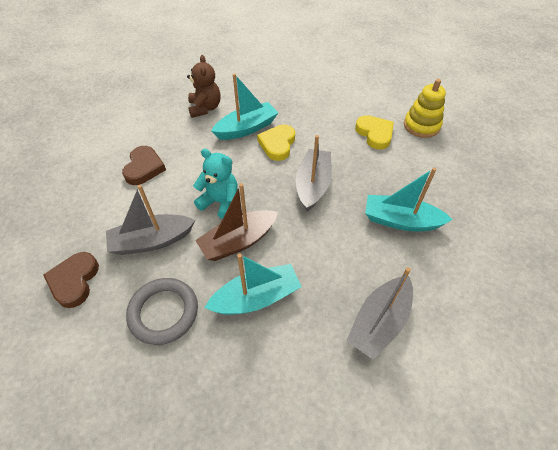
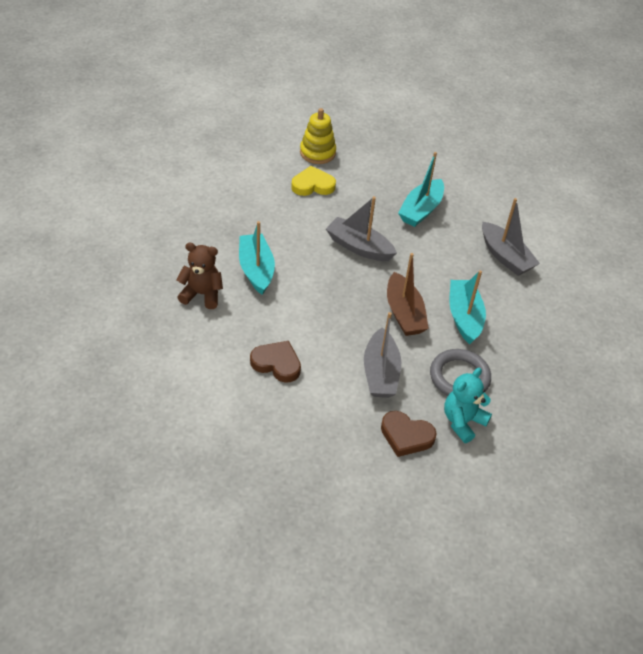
camera: 75 degrees left, 5 degrees down
(220, 202) = (352, 314): turquoise teddy bear -> turquoise teddy bear (463, 422)
(277, 144) = (293, 254): yellow heart -> none

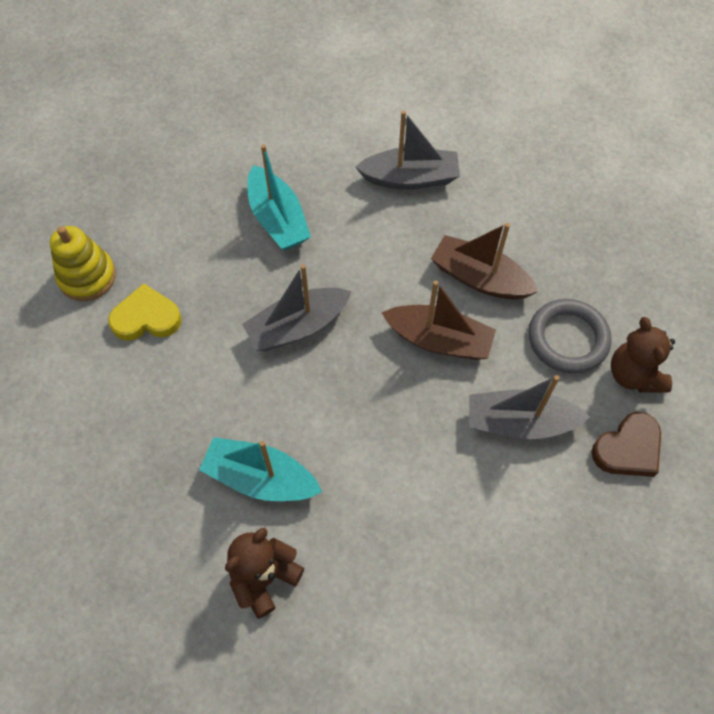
camera: 55 degrees left, 15 degrees up
(277, 363) = (442, 540): brown heart -> none
(313, 185) = (146, 318): yellow heart -> yellow heart turned 60 degrees clockwise
(380, 373) = (519, 422): grey boat -> grey boat turned 150 degrees clockwise
(463, 422) = (634, 375): turquoise teddy bear -> brown teddy bear
(464, 317) = (479, 278): turquoise boat -> brown boat

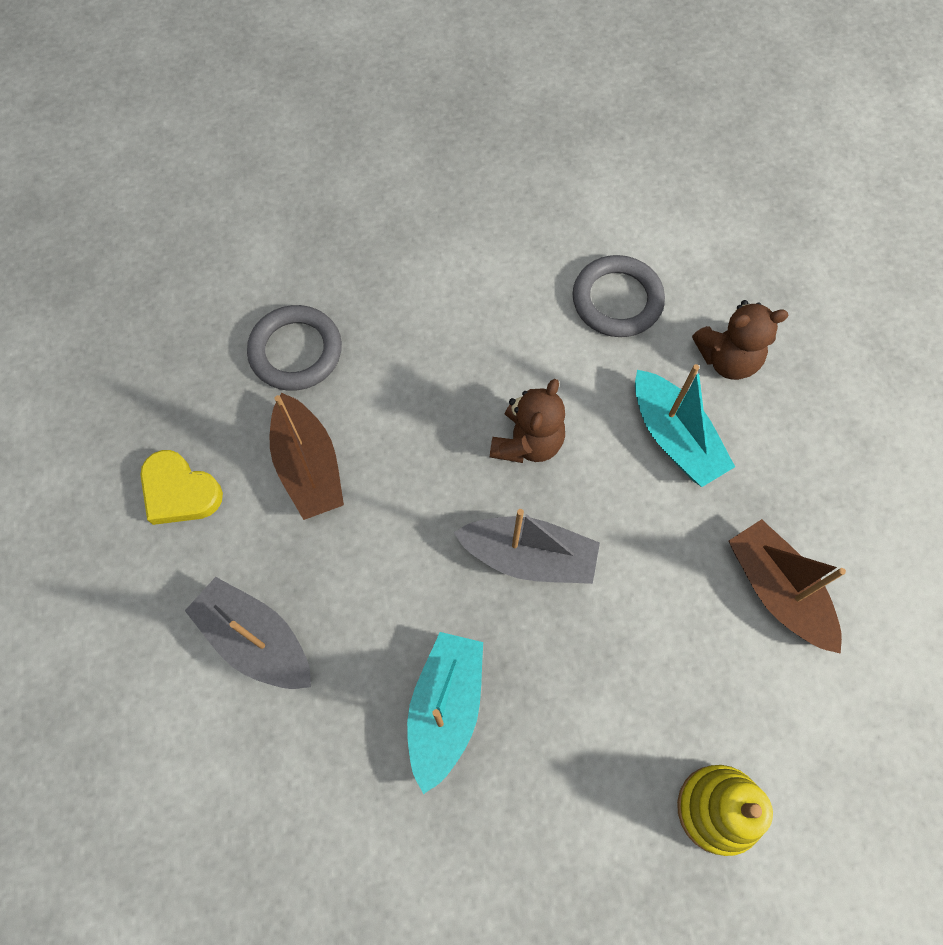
camera: 140 degrees left, 5 degrees up
(146, 318) = (680, 694): yellow heart -> yellow heart (180, 491)
(388, 562) = (617, 300): none -> grey ring
(439, 340) = (408, 437): brown boat -> brown boat (777, 591)
(519, 422) = (412, 319): grey boat -> none
(628, 449) = (350, 239): brown heart -> none
(634, 375) = (278, 284): brown teddy bear -> brown teddy bear (527, 442)

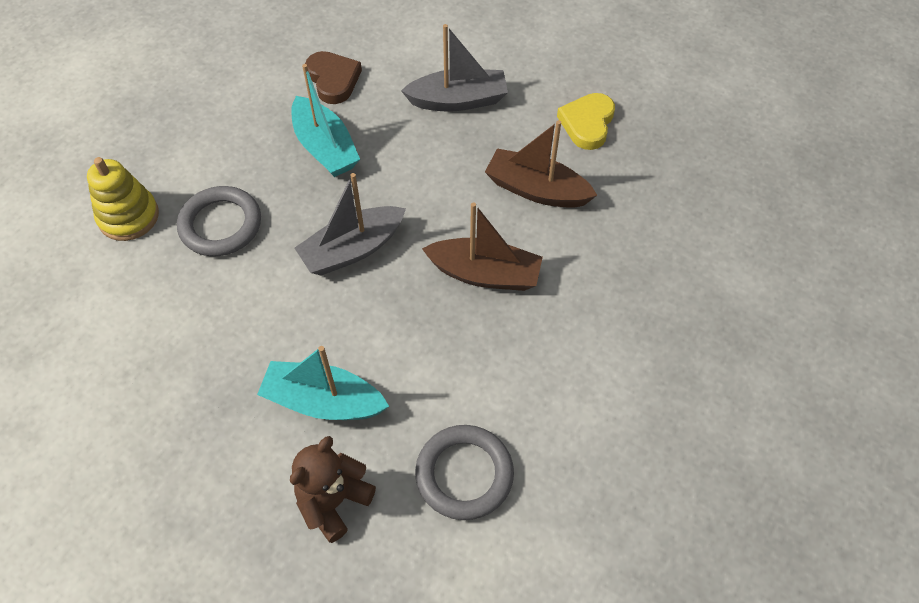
camera: 135 degrees right, 10 degrees down
(180, 491) = (587, 123): yellow heart -> yellow heart turned 60 degrees counterclockwise
(296, 351) = (631, 241): grey ring -> grey ring (220, 225)
(347, 807) = (333, 80): none -> brown heart
(527, 442) = (422, 312): brown teddy bear -> none
(777, 591) = (170, 357): brown boat -> brown boat (485, 274)

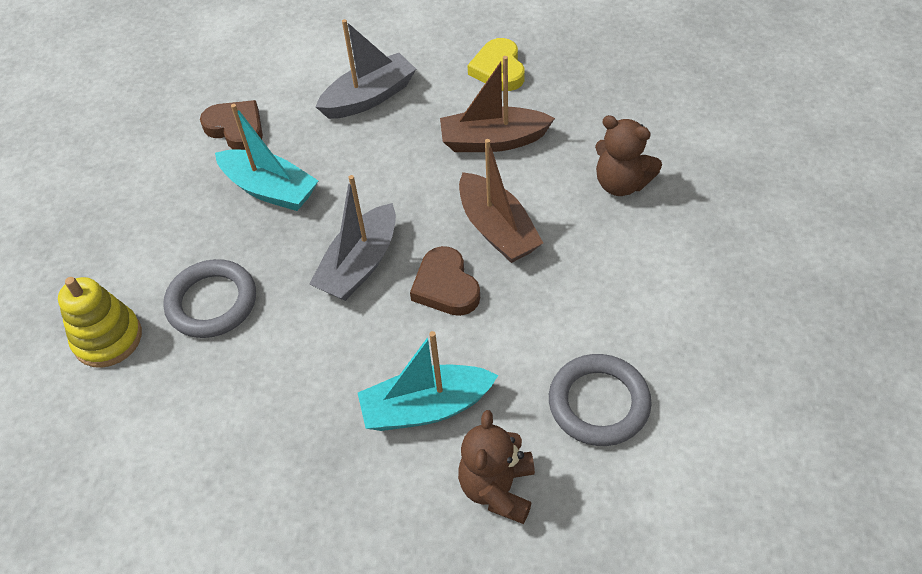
camera: 25 degrees left, 5 degrees down
(408, 304) = (446, 286): none -> brown heart
(485, 274) = (497, 229): brown boat -> brown boat turned 75 degrees clockwise
(622, 284) = (621, 184): none -> brown teddy bear

